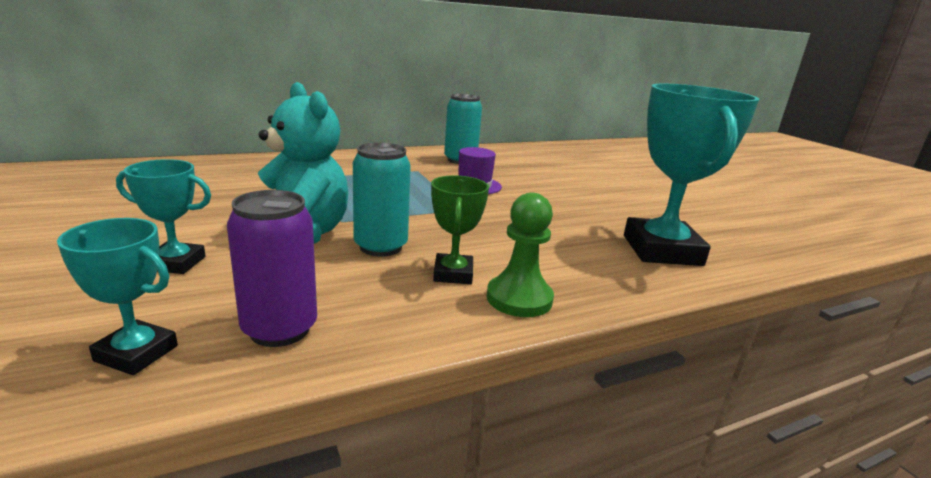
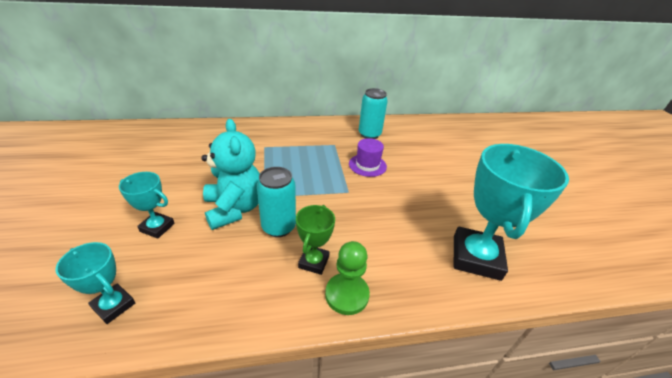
camera: 15 degrees right, 15 degrees up
(280, 329) = (192, 299): purple can -> none

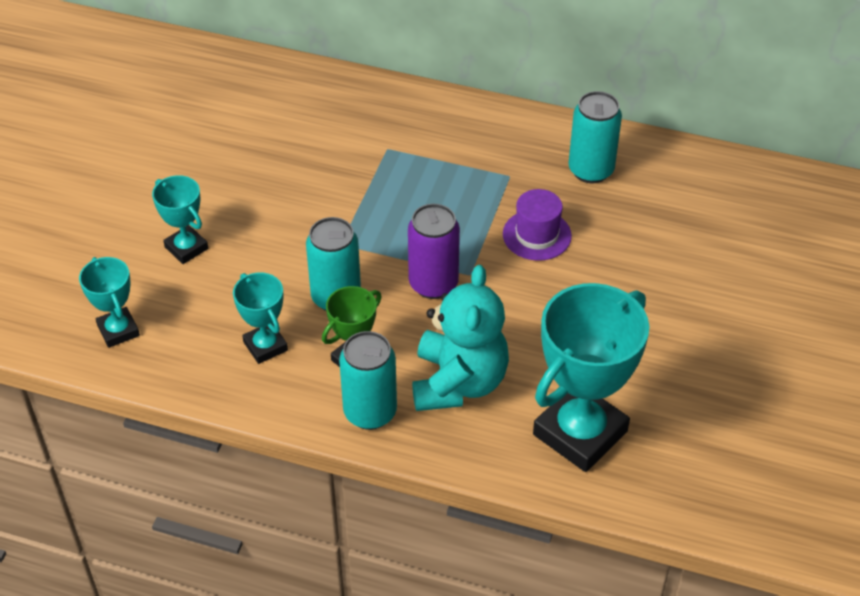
camera: 30 degrees right, 10 degrees up
(235, 208) = (291, 250): turquoise teddy bear -> turquoise teddy bear (458, 382)
(245, 275) = (265, 346): none -> turquoise trophy
(332, 202) = (433, 284): none -> purple can
(347, 294) = (370, 412): green pawn -> turquoise can

